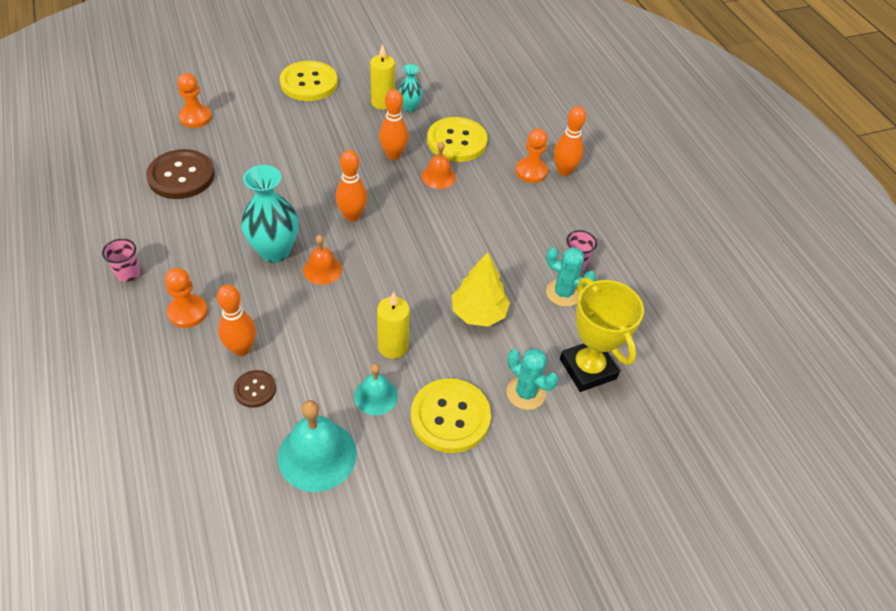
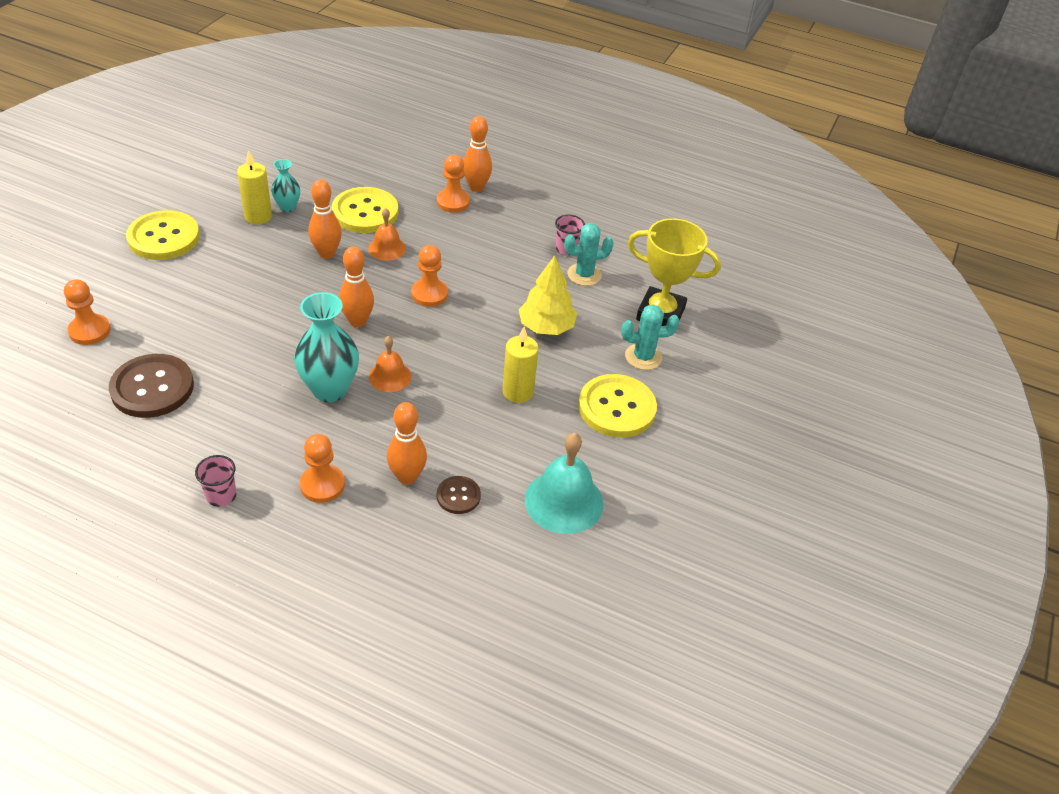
camera: 45 degrees left, 5 degrees down
(375, 396) = (550, 433): turquoise bell -> none
(425, 229) = (429, 294): none -> orange pawn

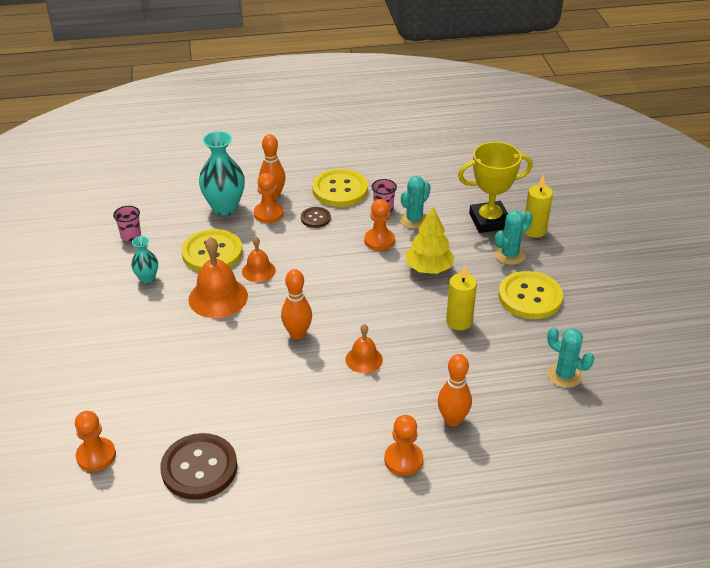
camera: 30 degrees left, 5 degrees down
(164, 237) = (72, 352): yellow button -> yellow button (340, 190)
(221, 496) = (342, 511): pink cup -> pink cup (130, 235)
(258, 216) = (132, 297): yellow candle -> yellow candle (534, 230)
(327, 253) = (218, 297): orange bowling pin -> orange bell
(330, 389) = (333, 392): turquoise vase -> turquoise vase (224, 207)
(429, 294) = (326, 287): orange pawn -> orange pawn (379, 240)
(458, 496) = (498, 412): brown button -> brown button (315, 218)
(564, 501) = (564, 375): turquoise bell -> turquoise cactus

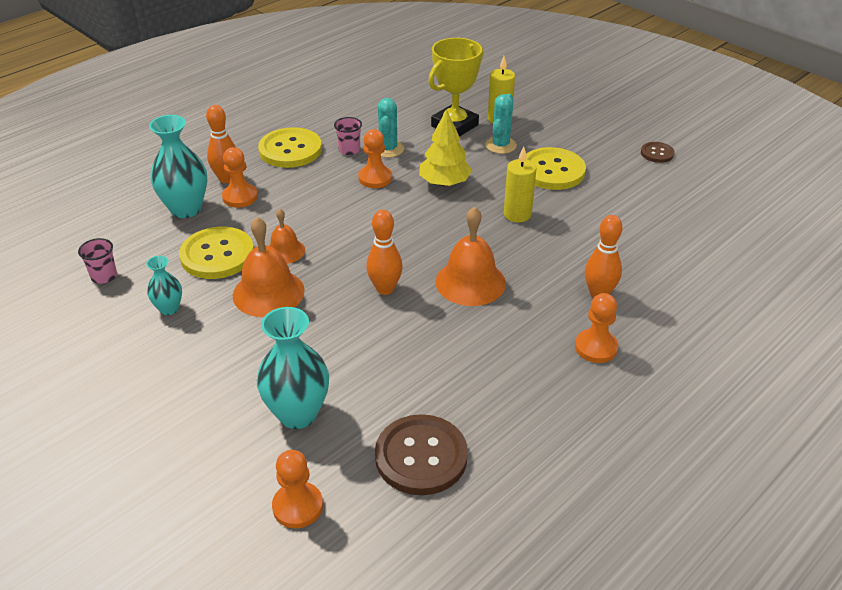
camera: 35 degrees left, 0 degrees up
(154, 394) = (298, 414): none -> turquoise vase
(315, 218) = (293, 183): brown button -> brown button (657, 153)
(364, 359) = (470, 282): orange bell -> orange bell, size x1.69
(564, 375) = (644, 218): turquoise cactus -> none

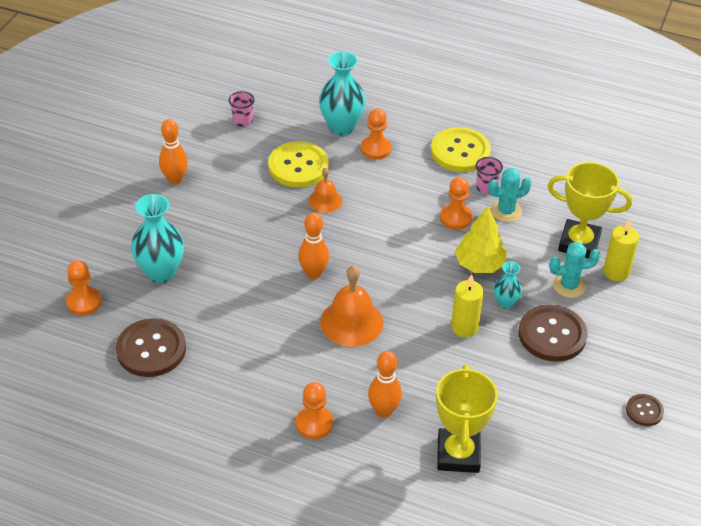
camera: 65 degrees right, 5 degrees up
(169, 309) = (227, 167): turquoise vase -> turquoise vase (505, 302)
(227, 179) = (394, 132): orange bowling pin -> orange bowling pin (175, 179)
(268, 292) = (272, 210): orange bell -> none
(552, 171) = (552, 335): yellow button -> brown button
(670, 264) = (458, 454): none -> yellow trophy

